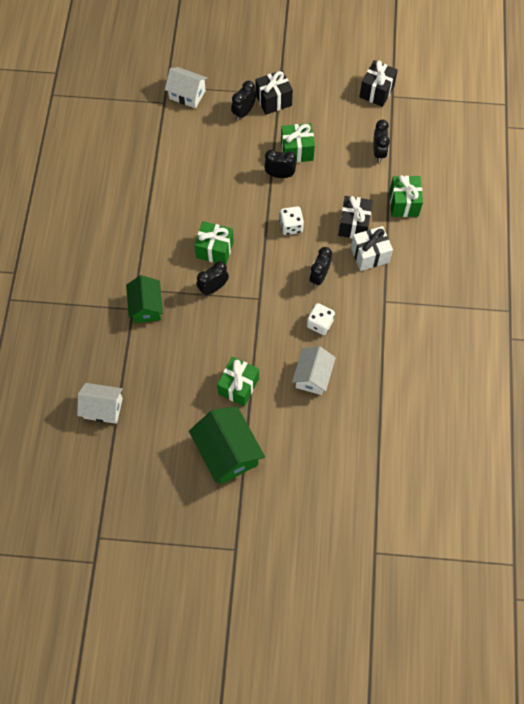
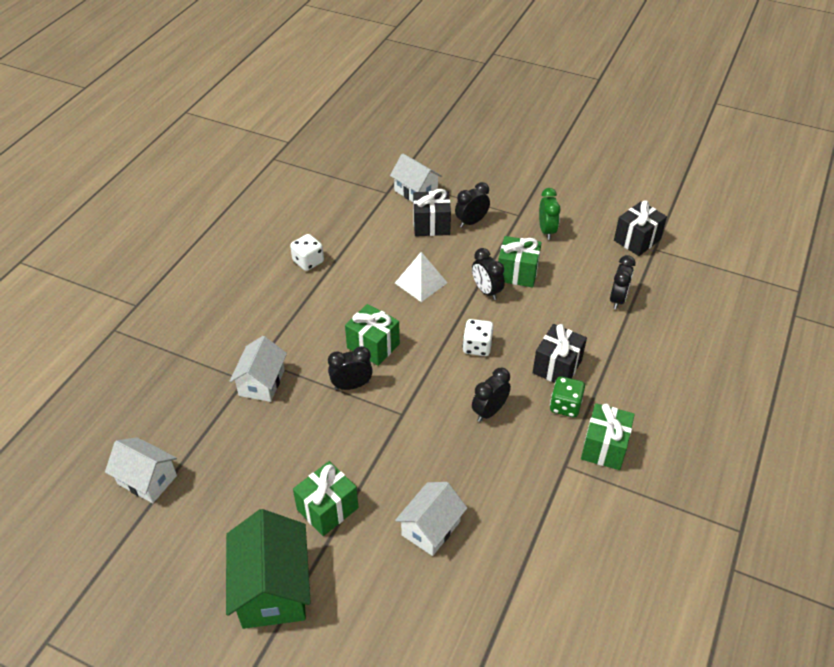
camera: 20 degrees right, 20 degrees down
(146, 307) = (261, 383): green house -> white house
(227, 182) = (421, 283): none -> white pyramid
(273, 100) = (510, 219): black gift -> black gift (431, 225)
(279, 175) = (486, 291): black clock -> black clock turned 150 degrees counterclockwise
(305, 103) = (546, 231): none -> green clock
(320, 323) = (467, 466): white dice -> white dice (308, 261)
(369, 255) = (565, 406): white gift -> green dice
(403, 203) = (631, 361): green gift -> green gift (604, 447)

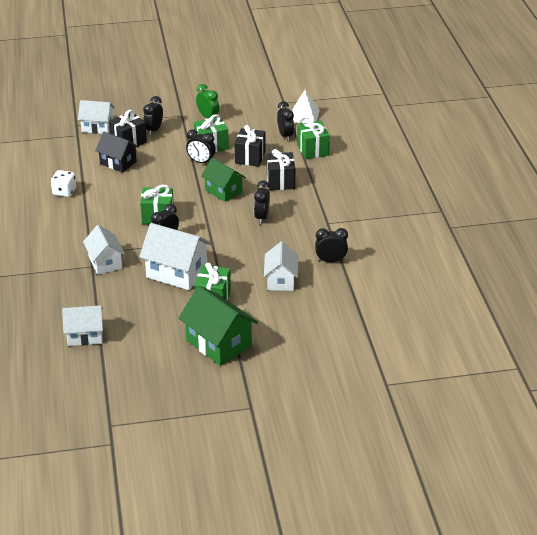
camera: 35 degrees left, 10 degrees down
(322, 443) = (177, 273): none -> white house
(396, 249) = (118, 163): none -> black house
(421, 283) = (154, 174): white pyramid -> white pyramid (304, 116)
(477, 347) = (223, 191): white dice -> green house
(519, 533) = (330, 261): none -> black clock
(565, 406) = (302, 197): green dice -> none
(604, 447) = (341, 206): green gift -> green gift (313, 150)
(637, 240) = (269, 101): black gift -> black gift (250, 157)

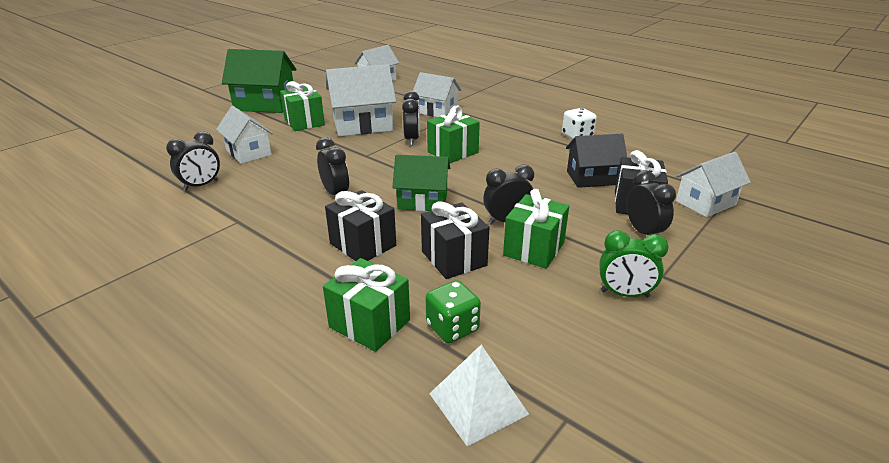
camera: 140 degrees right, 5 degrees down
(285, 136) = (452, 328): black clock -> green dice

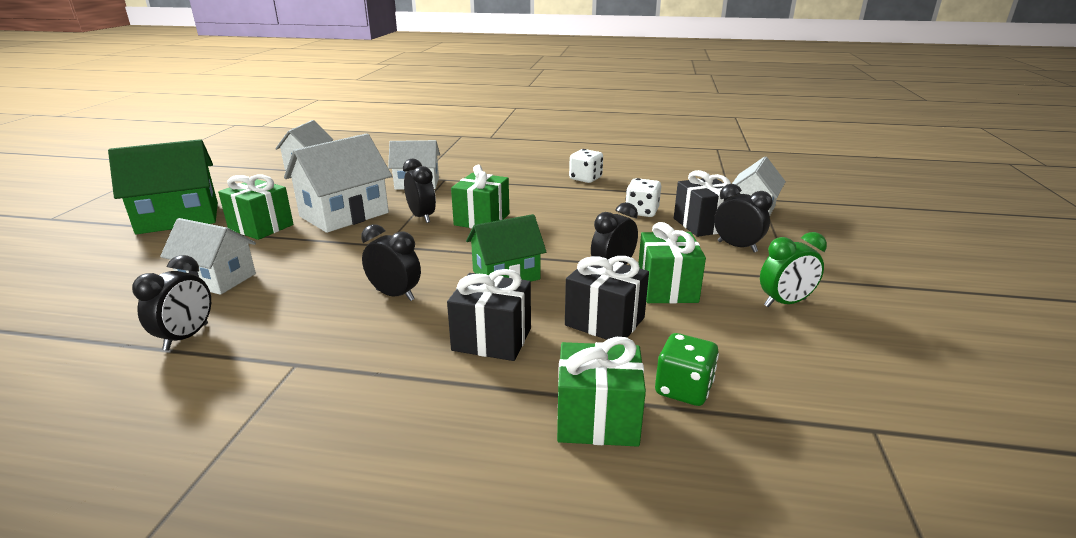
camera: 30 degrees left, 5 degrees down
(478, 403) = (792, 452): white pyramid -> none
(592, 178) = (641, 212): black house -> white dice

